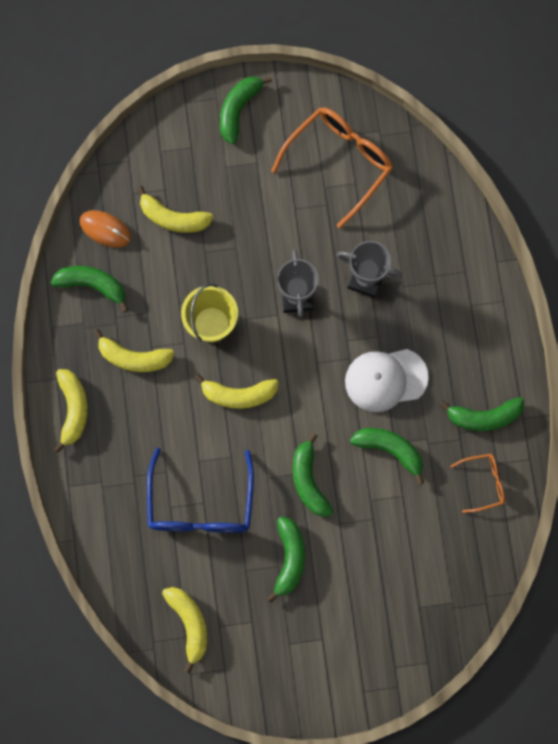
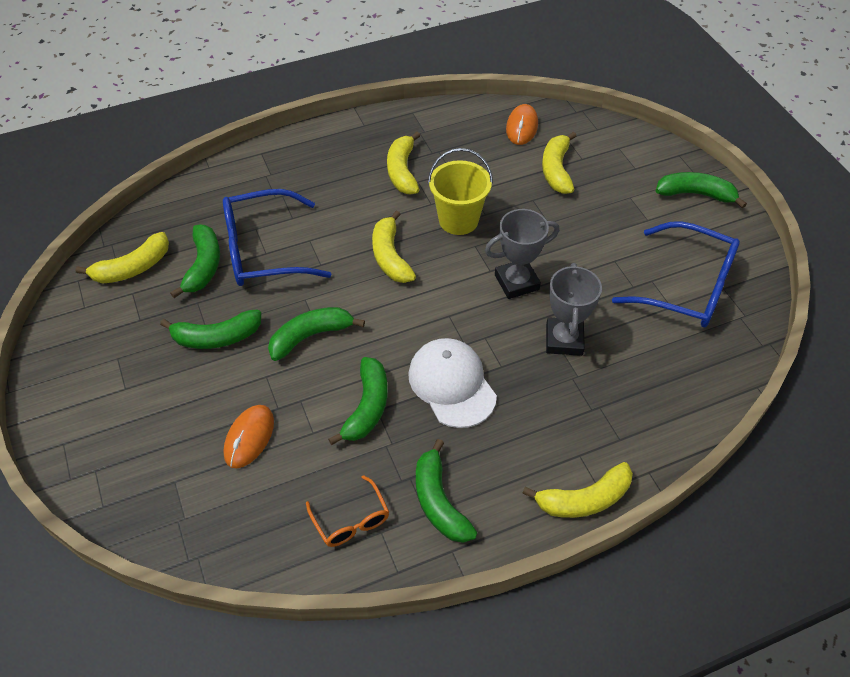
camera: 75 degrees right, 25 degrees down
(73, 409) = (337, 141): yellow banana -> yellow banana (584, 499)
(92, 285) = (463, 130): green banana -> green banana (203, 266)
(339, 162) = (687, 287): orange glasses -> blue glasses
(395, 545) = (249, 437): none -> orange mouse

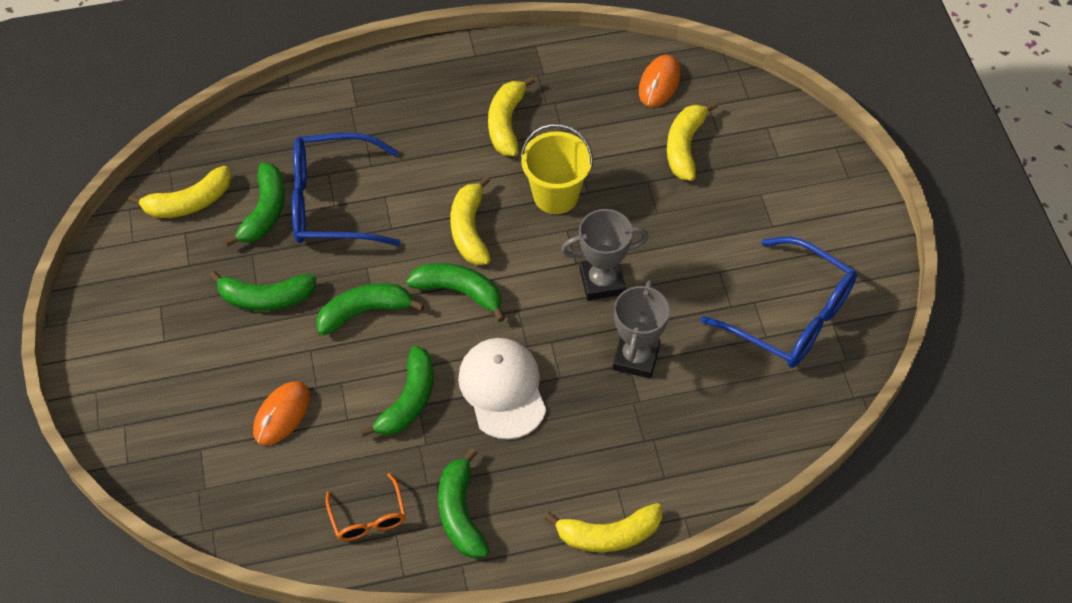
camera: 10 degrees right, 5 degrees up
(695, 194) = (838, 201): green banana -> green banana (459, 291)

